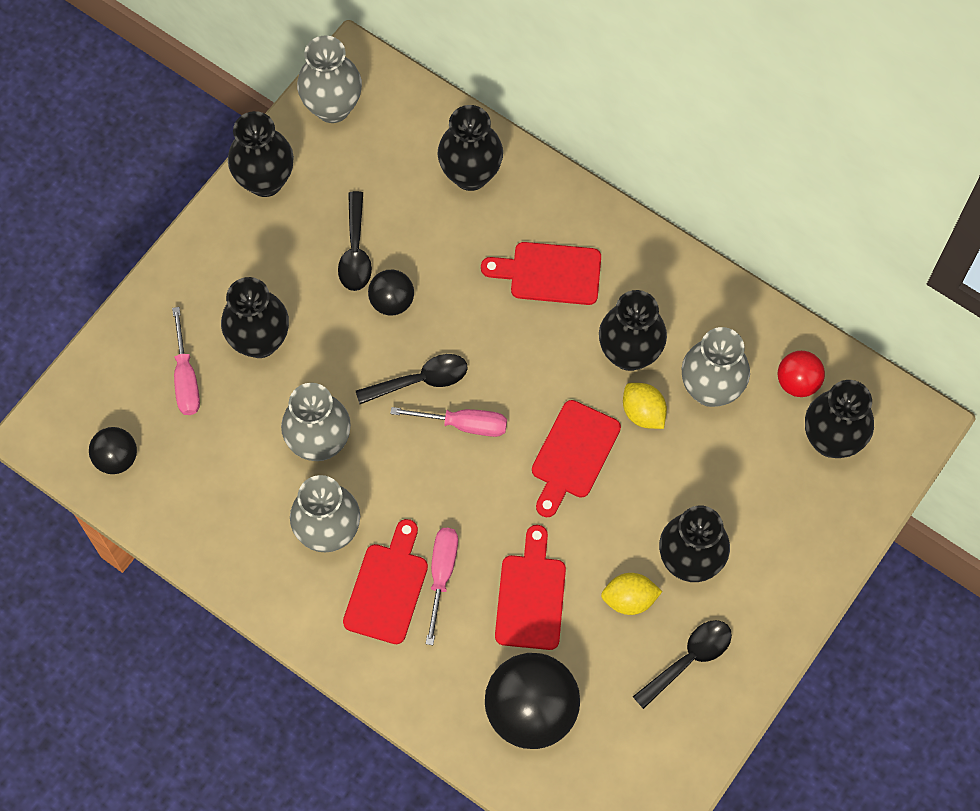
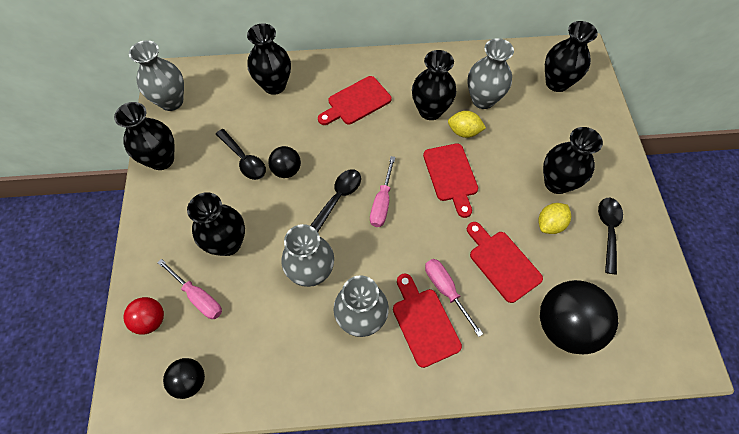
camera: 40 degrees left, 5 degrees down
(464, 424) = (382, 202): pink screwdriver -> pink screwdriver turned 135 degrees clockwise
(797, 382) = (516, 70): red ball -> red ball (151, 320)

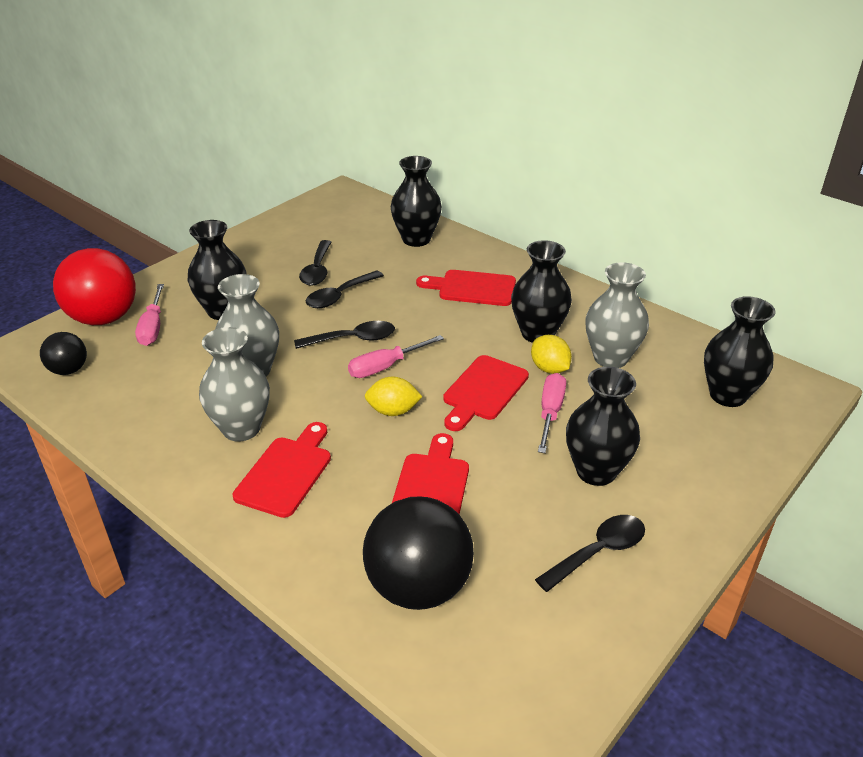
camera: 45 degrees right, 25 degrees down
(151, 320) = (104, 318): red ball -> red ball, size x1.90
(161, 159) = (259, 235): black vase -> none
(171, 101) = (320, 207): grey vase -> none
(286, 170) = (339, 296): black ball -> black spoon
(446, 290) = (343, 466): pink screwdriver -> pink screwdriver (550, 412)
(550, 224) = (533, 497): yellow lemon -> yellow lemon (393, 411)

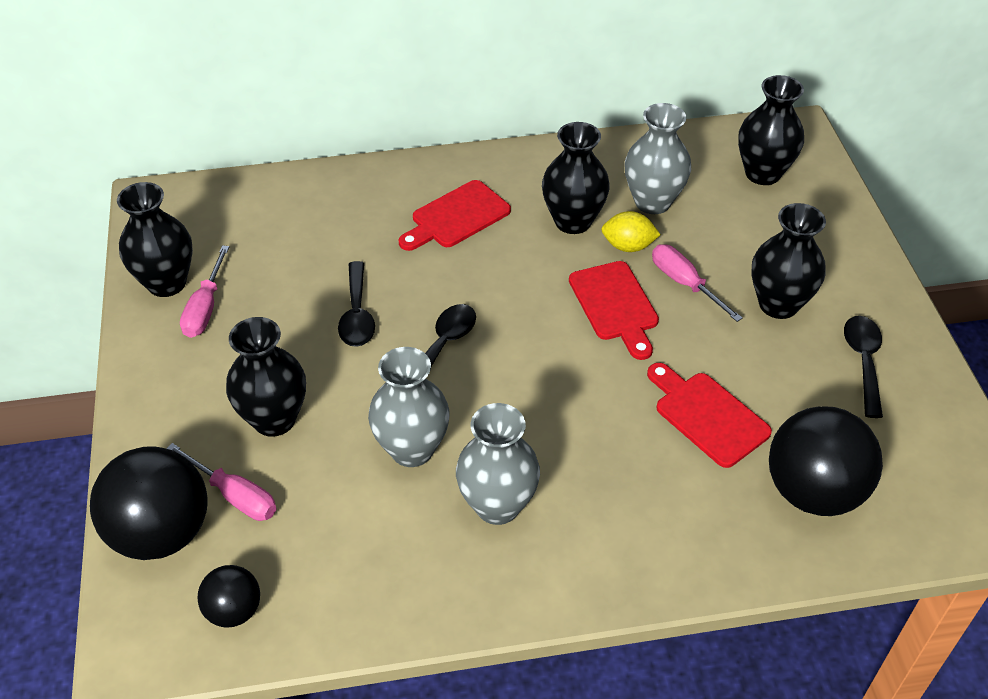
camera: 50 degrees left, 10 degrees up
(104, 318) = (161, 532): red ball -> black ball
(286, 472) = (596, 504): red cutting board -> none
(317, 270) = (288, 305): black spoon -> none
(385, 367) = (512, 348): pink screwdriver -> pink screwdriver (205, 308)
(393, 411) = (582, 381): yellow lemon -> none
(416, 239) = (325, 202): black vase -> black vase (166, 283)

